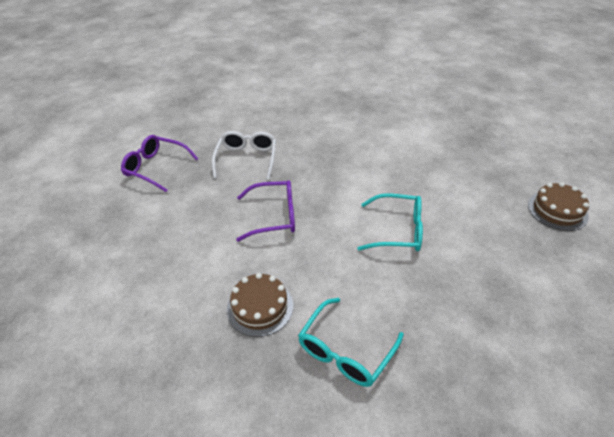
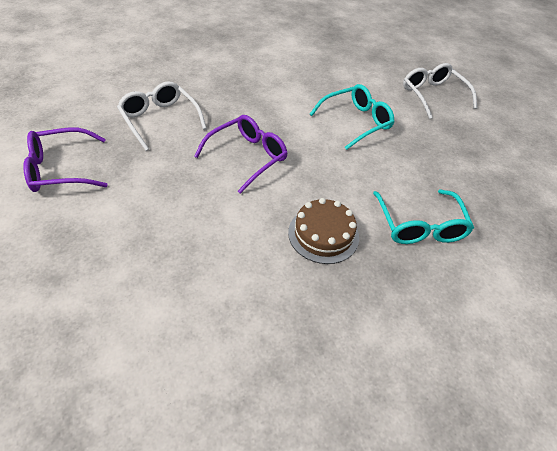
camera: 45 degrees left, 5 degrees up
(514, 242) = (432, 95): none -> white glasses
(557, 210) = (433, 64): brown cake -> none

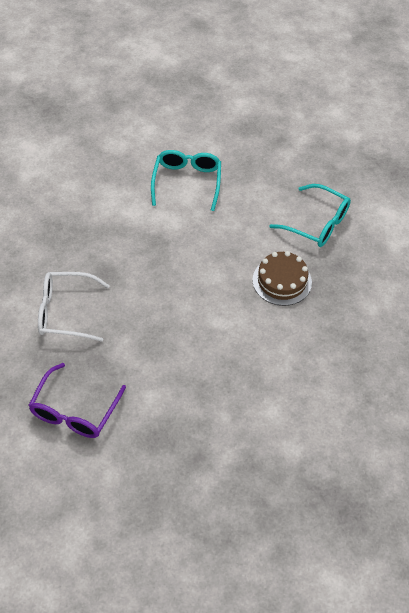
camera: 50 degrees left, 5 degrees up
(247, 157) = (167, 278): purple glasses -> none
(432, 95) = (199, 109): white glasses -> none

